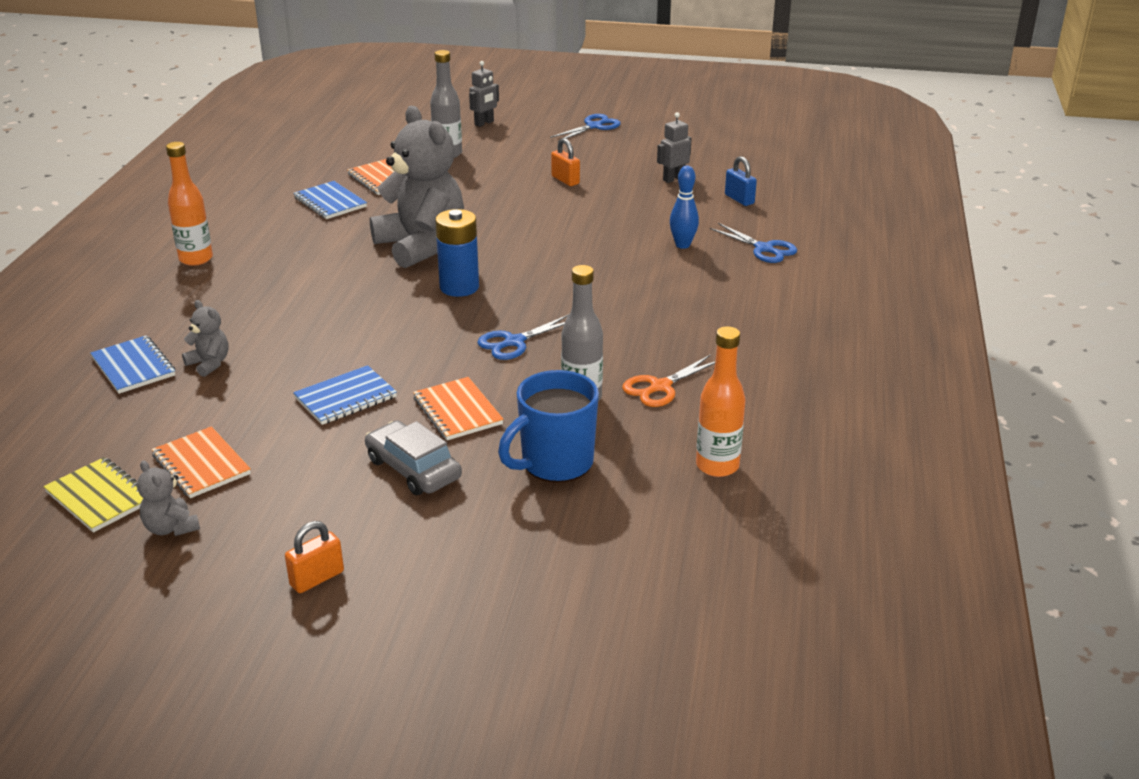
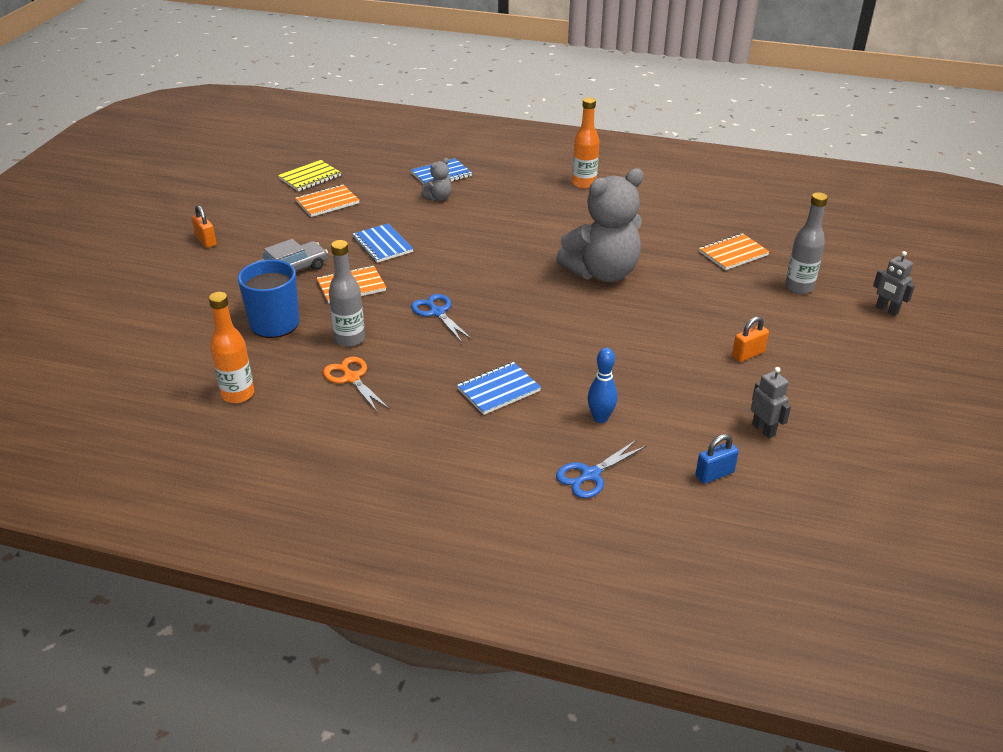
camera: 95 degrees right, 5 degrees up
(171, 528) = (272, 198): grey teddy bear -> none
(330, 202) = (683, 231): blue notebook -> blue notebook (498, 390)
(459, 287) = (528, 289): blue battery -> none
(594, 126) = (903, 383): blue scissors -> none

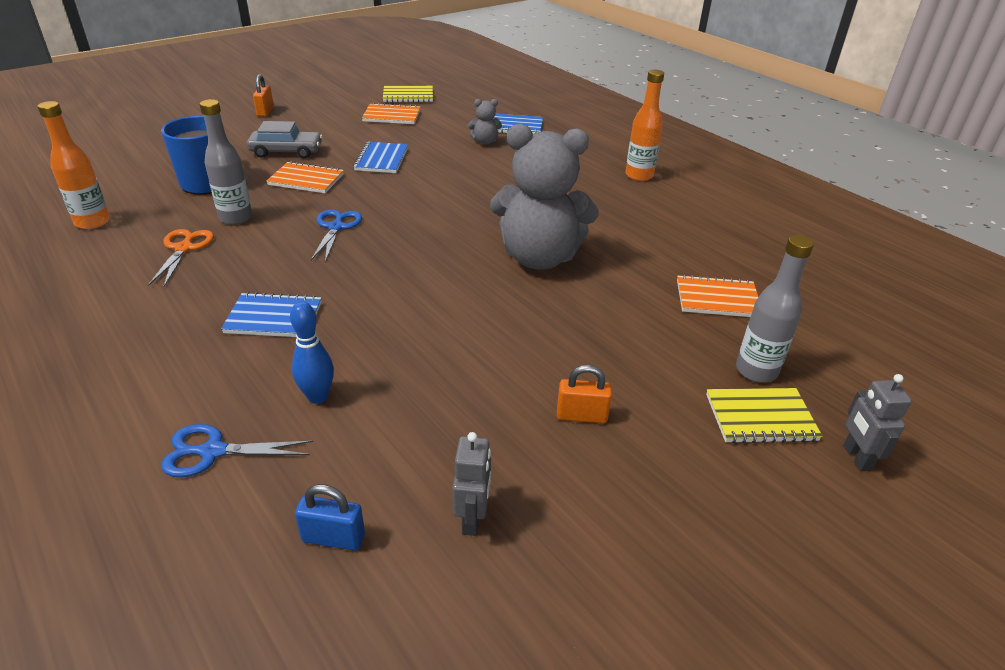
camera: 35 degrees right, 0 degrees up
(827, 311) = (760, 417): none -> yellow notebook

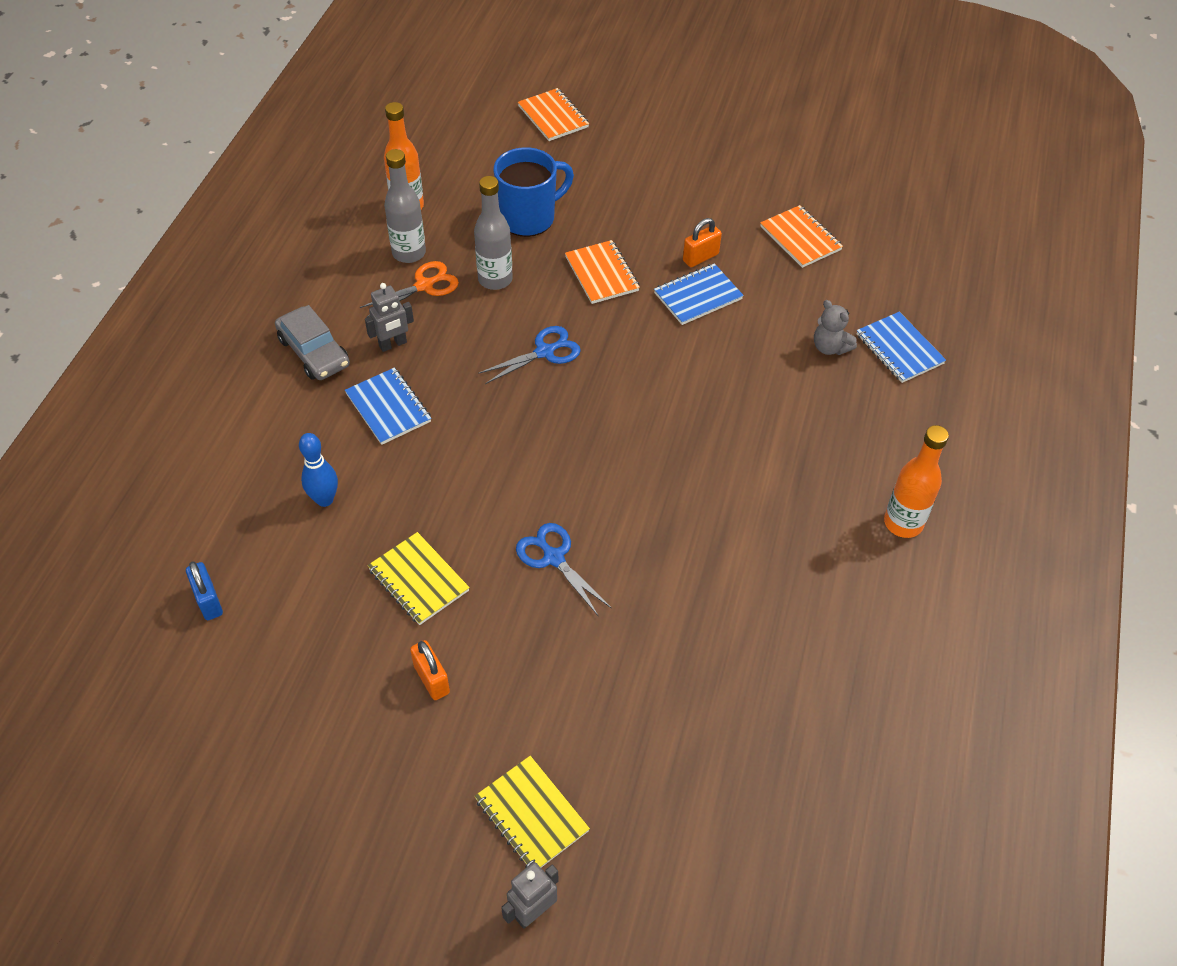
camera: 55 degrees right, 15 degrees up
(213, 451) = (233, 483): blue scissors -> blue scissors (554, 558)
(265, 111) = (696, 147): orange padlock -> orange padlock (700, 257)
(286, 151) = (637, 222): grey car -> grey car (314, 352)
(408, 96) = (866, 217): yellow notebook -> yellow notebook (418, 580)
(472, 519) = (275, 668): grey robot -> grey robot (393, 344)
(539, 258) = (637, 526): grey teddy bear -> none
(717, 299) = (698, 708): orange notebook -> orange notebook (553, 117)
(756, 371) = (600, 787): grey bottle -> grey bottle (409, 253)

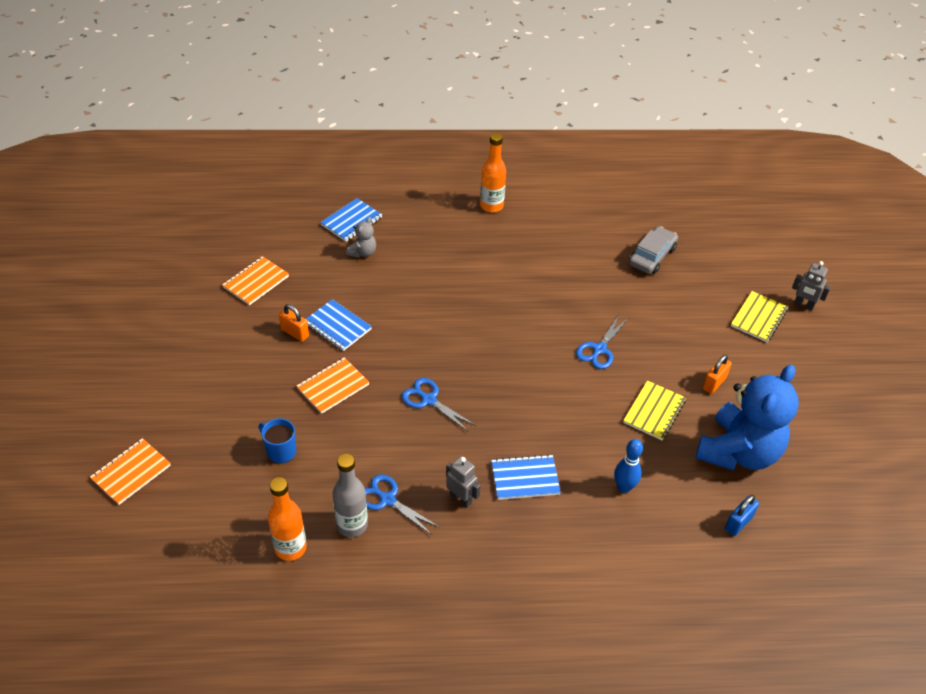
camera: 110 degrees left, 5 degrees down
(305, 653) = (738, 452): none -> blue teddy bear
(314, 352) = (492, 551): grey car -> grey car (652, 256)
(388, 408) = (525, 479): blue notebook -> blue notebook turned 45 degrees clockwise
(424, 286) = (388, 500): orange scissors -> blue scissors
(495, 279) = (363, 453): grey bottle -> none
(529, 218) = (280, 451): blue mug -> blue mug, size x0.60

